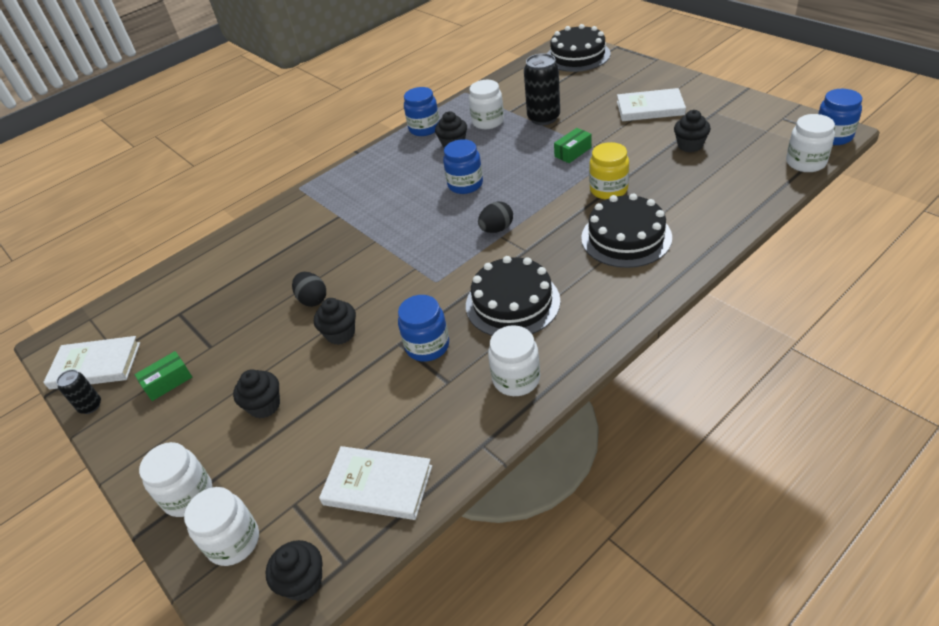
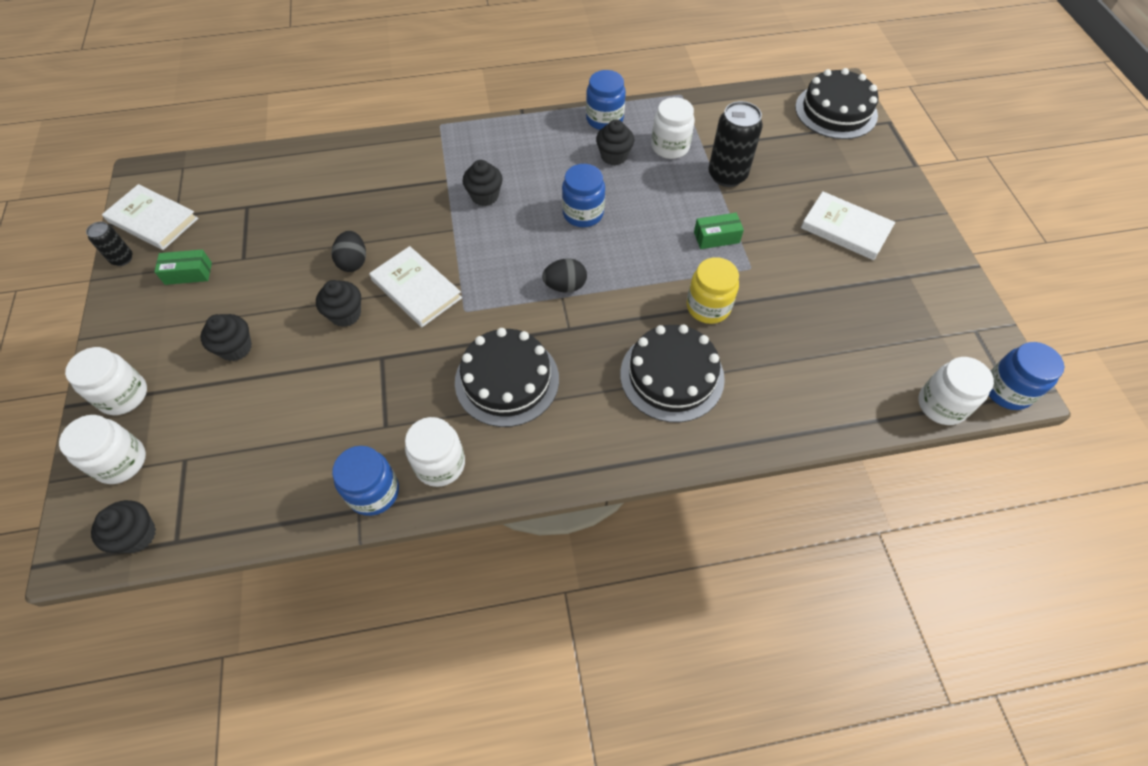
camera: 25 degrees right, 15 degrees up
(378, 485) = (253, 488): white book -> white book (416, 289)
(427, 346) = (400, 377): blue jar -> blue jar (373, 492)
(690, 145) = (840, 303): black cupcake -> black cupcake (485, 196)

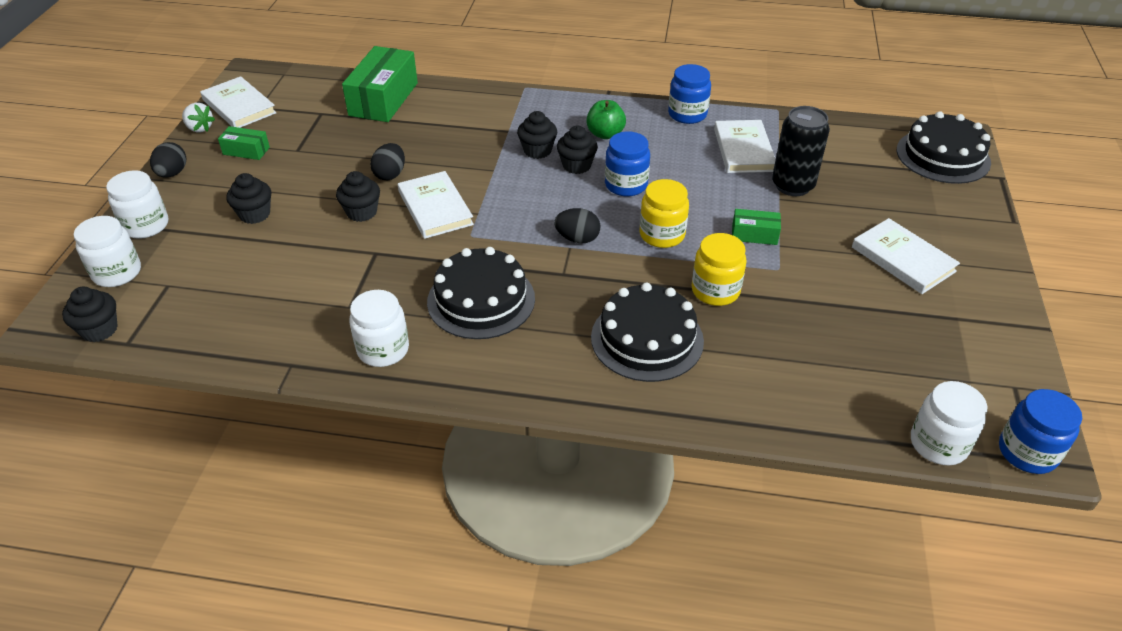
camera: 20 degrees right, 15 degrees down
(120, 323) = (172, 173): none -> black egg
(122, 259) = (199, 128): black can -> white strawberry
(304, 173) = (383, 99): none -> green box
(373, 492) = (312, 354): blue jar -> none
(539, 160) = (605, 134): none -> green apple
(614, 156) = (681, 145): black cupcake -> black cupcake (576, 165)
(638, 260) = (662, 235): none -> yellow jar
(670, 147) = (743, 150): white jar -> white book

